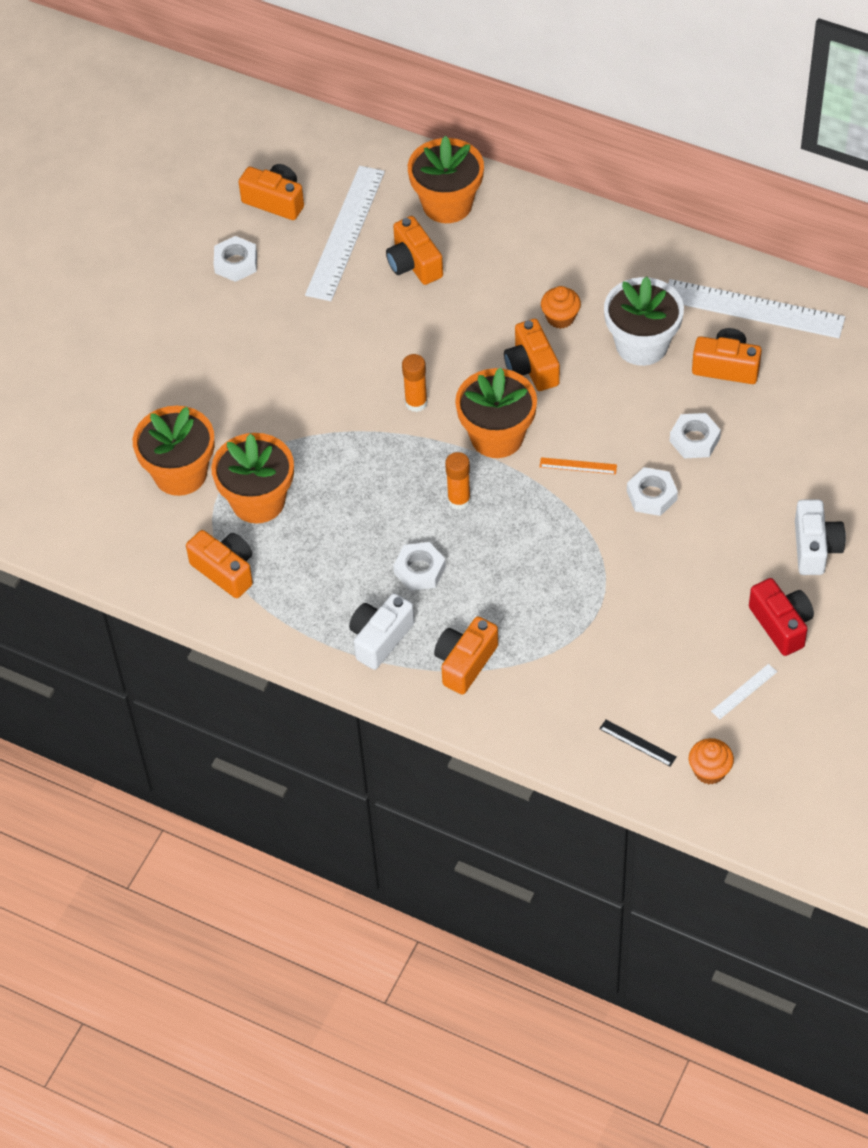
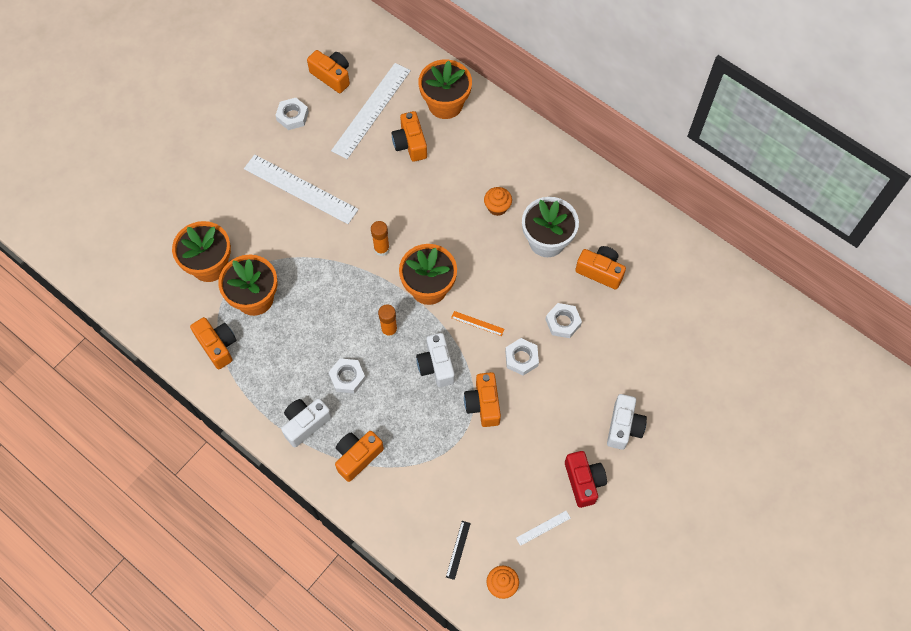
camera: 10 degrees right, 10 degrees up
(532, 367) = (467, 240): orange camera -> orange camera (483, 404)
(538, 529) = (436, 365): none -> white camera
(637, 743) = (458, 550): black ruler -> black ruler turned 60 degrees clockwise
(753, 309) = (631, 231): white ruler -> white ruler (300, 189)

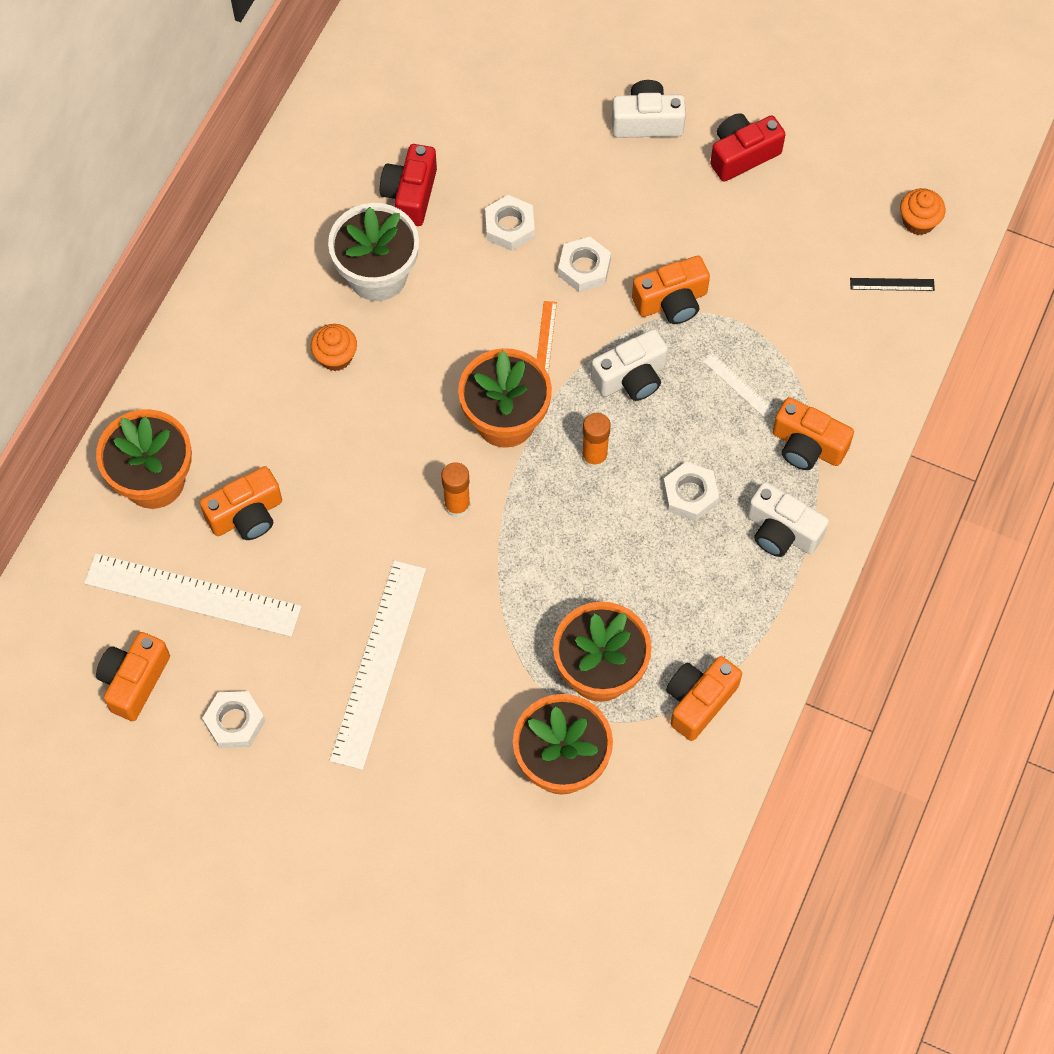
camera: 105 degrees left, 0 degrees up
(543, 528) = (824, 189): white ruler -> white ruler (738, 385)
(600, 271) = (410, 194): orange camera -> red camera

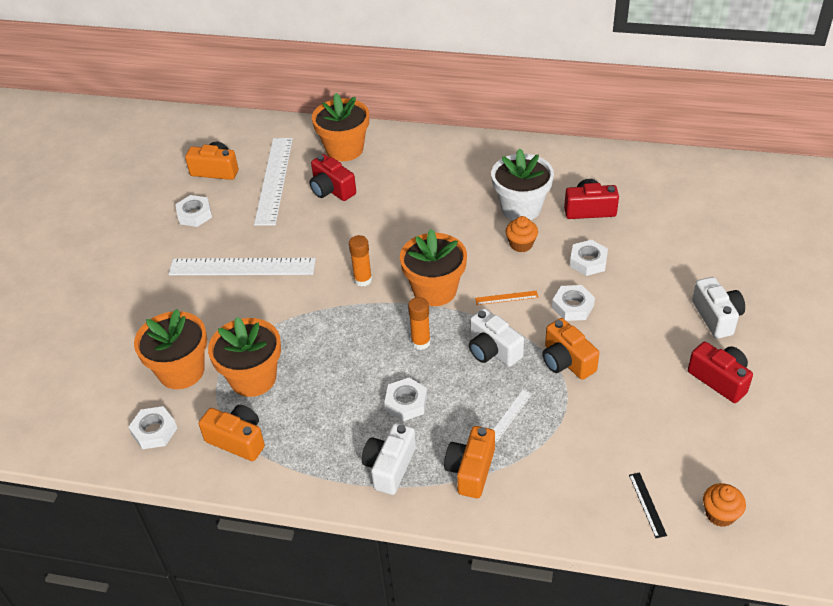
camera: 80 degrees right, 20 degrees down
(247, 515) = (331, 189): orange camera -> red camera
(335, 357) = (453, 202): orange cupcake -> orange cupcake (521, 244)
(658, 804) = (154, 431): none -> white nut

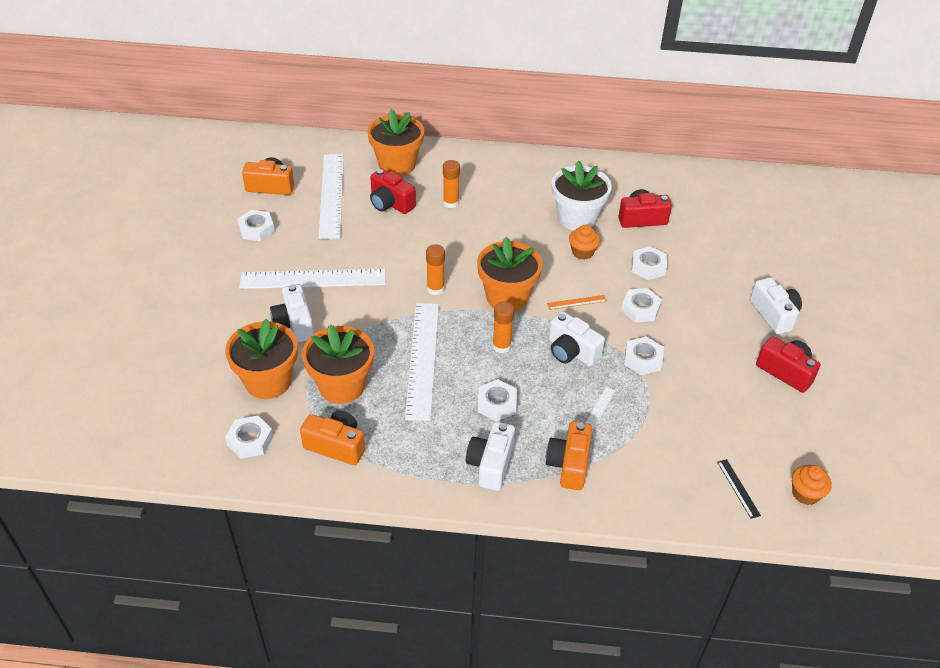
camera: 10 degrees left, 0 degrees up
(216, 313) = (294, 324): none -> white camera
(338, 353) = (422, 359): none -> white ruler
(393, 190) = (451, 203): none -> orange glue stick
(566, 361) = (643, 359): orange camera -> white nut

